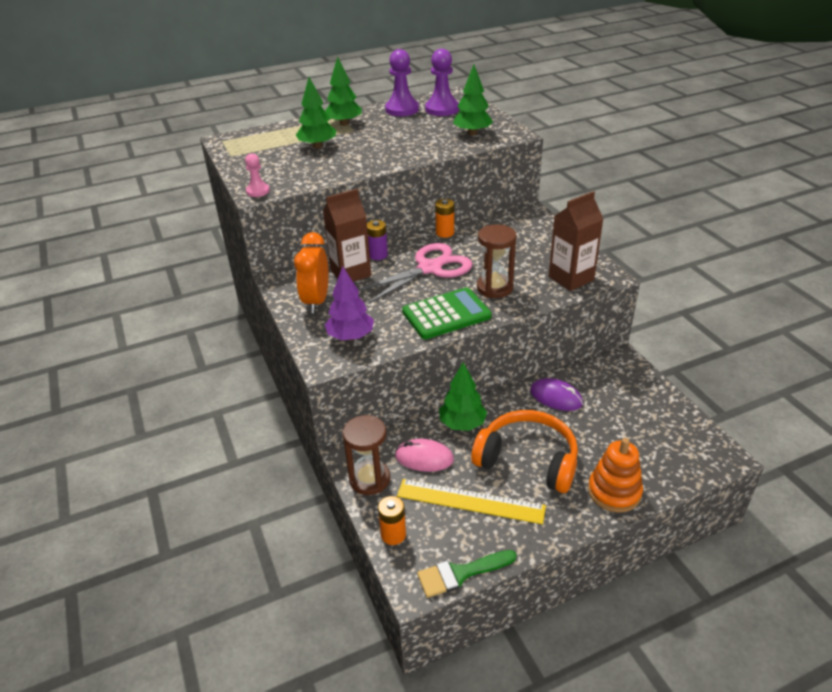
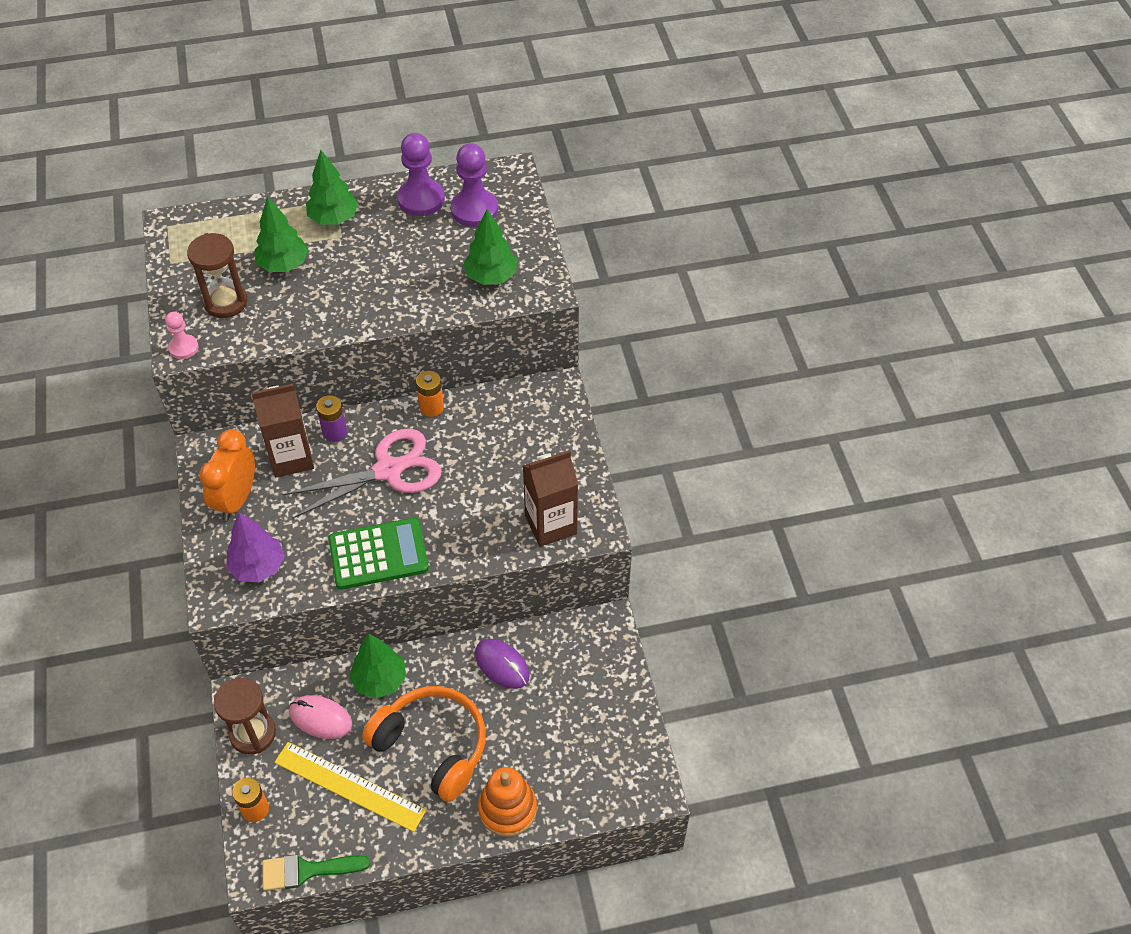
camera: 10 degrees right, 15 degrees up
(494, 288) = (452, 521): brown hourglass -> brown hourglass (225, 302)

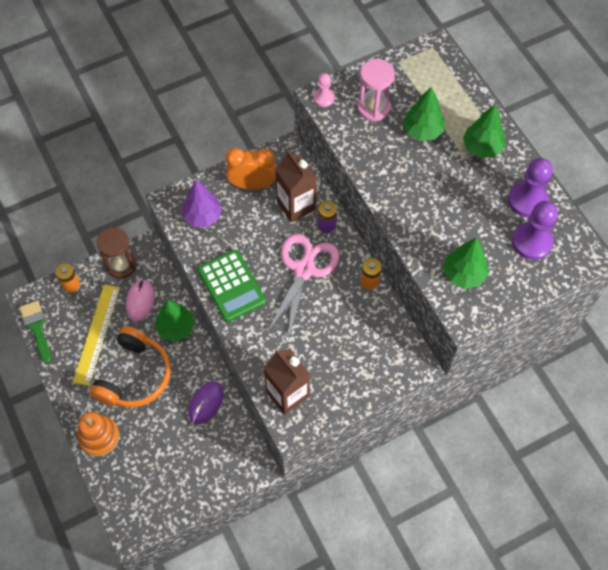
camera: 75 degrees right, 10 degrees up
(225, 302) = (373, 108): brown hourglass -> pink hourglass
(388, 470) = (304, 270): pink scissors -> pink scissors turned 120 degrees counterclockwise

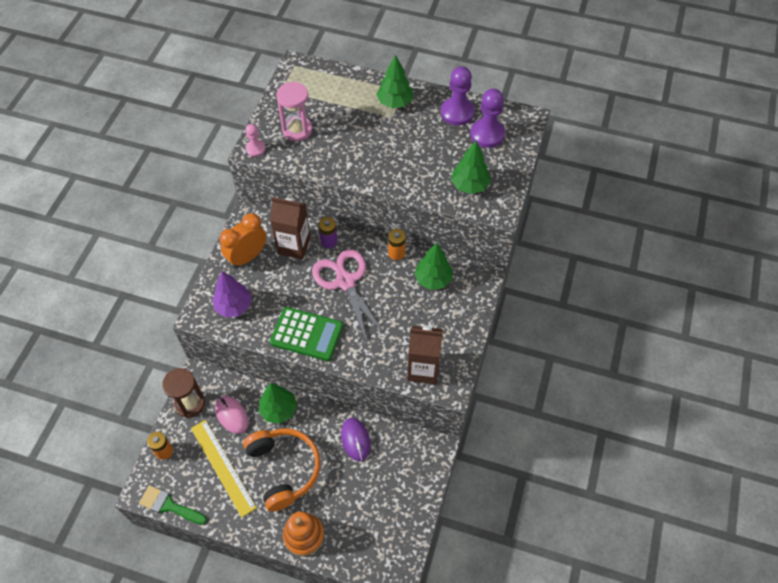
camera: 45 degrees left, 5 degrees down
(422, 131) = (346, 120): green tree -> green tree (433, 279)

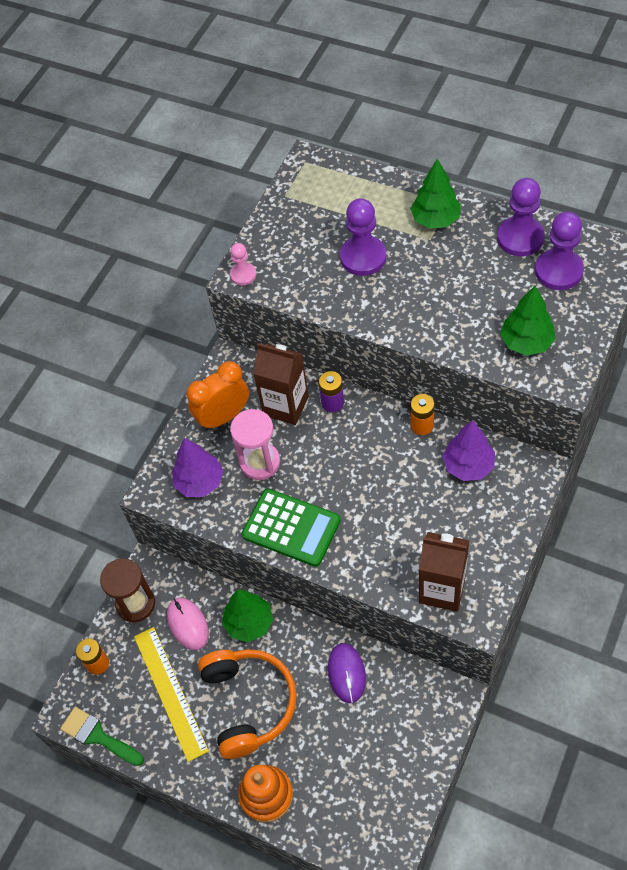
camera: 15 degrees right, 0 degrees up
(297, 130) = (300, 252): pink hourglass -> pink hourglass (260, 462)
(344, 132) = (363, 257): none -> purple pawn
(345, 282) = (349, 460): pink scissors -> none
(433, 279) = (468, 466): green tree -> purple tree

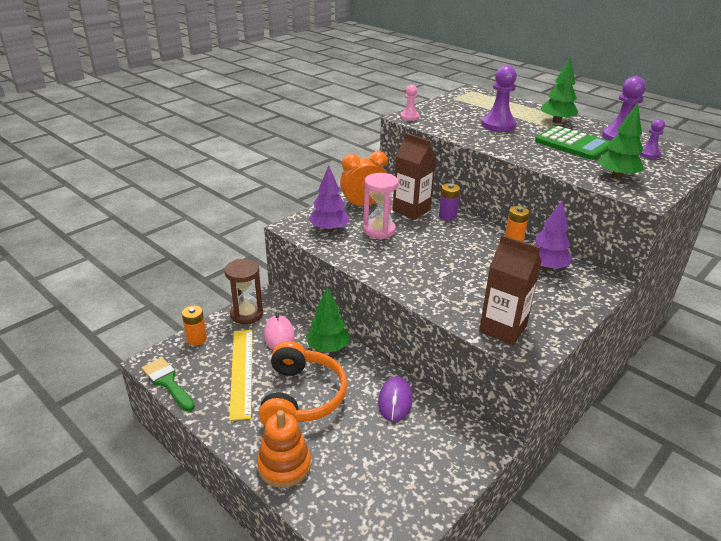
camera: 10 degrees right, 25 degrees down
(291, 528) = (387, 266): green calculator -> green calculator (573, 144)
(558, 271) = (649, 154): purple pawn -> purple pawn, size x0.56

